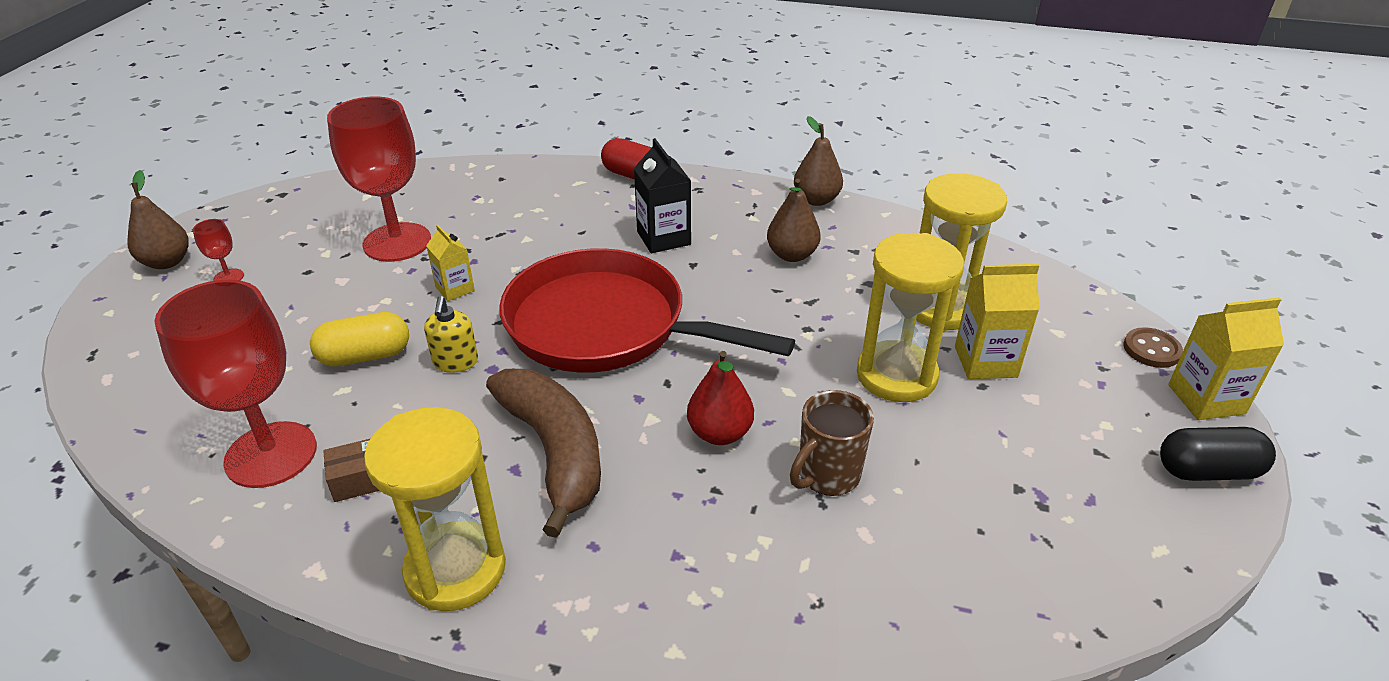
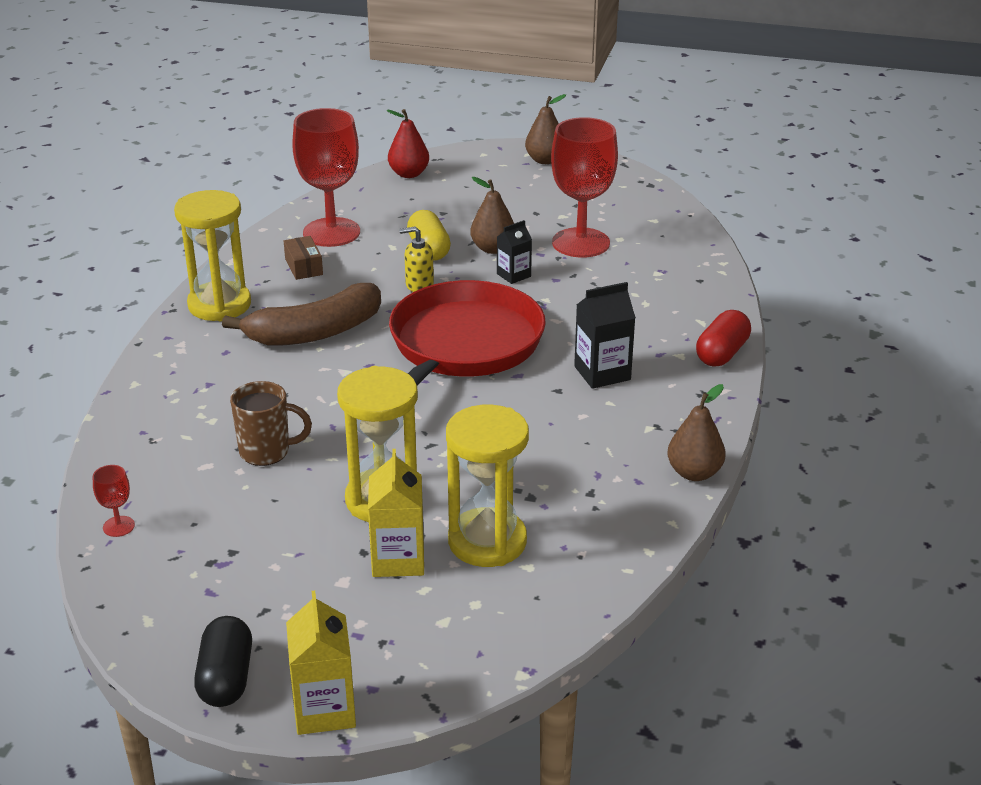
camera: 90 degrees right, 5 degrees down
(228, 277) = (526, 185): red goblet -> red goblet (118, 526)
(455, 289) = (513, 275): yellow carton -> black carton
(719, 433) = (323, 402): red pear -> red pear (409, 174)
(792, 255) = (578, 450): brown pear -> brown pear (493, 248)
(827, 476) = (267, 452): brown mug -> brown mug turned 135 degrees clockwise
(1151, 350) = (409, 689): brown button -> none

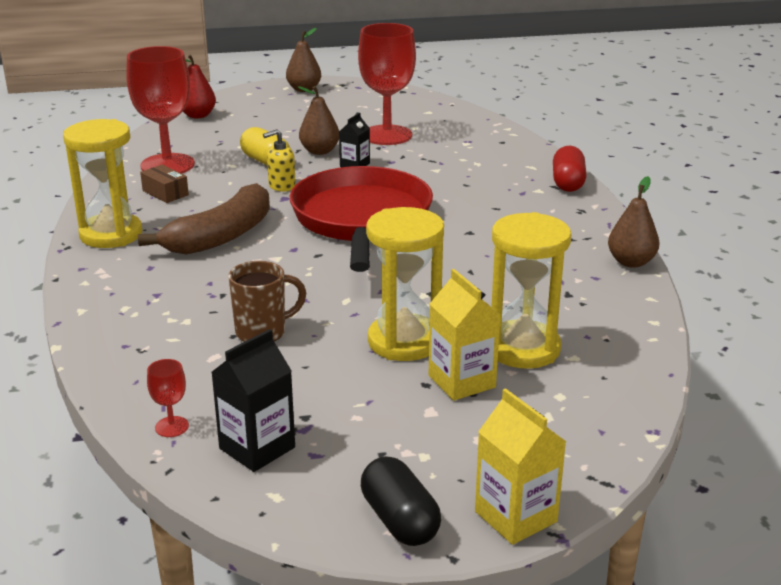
camera: 25 degrees left, 5 degrees down
(602, 373) = (492, 214): black carton -> black carton (257, 448)

